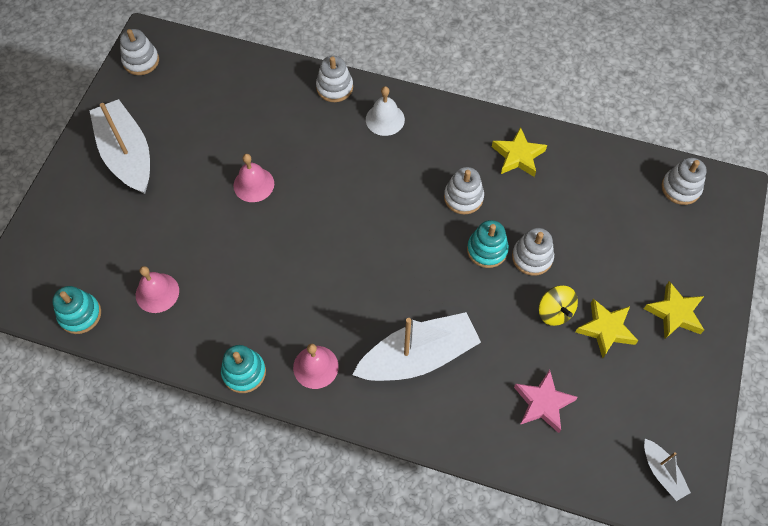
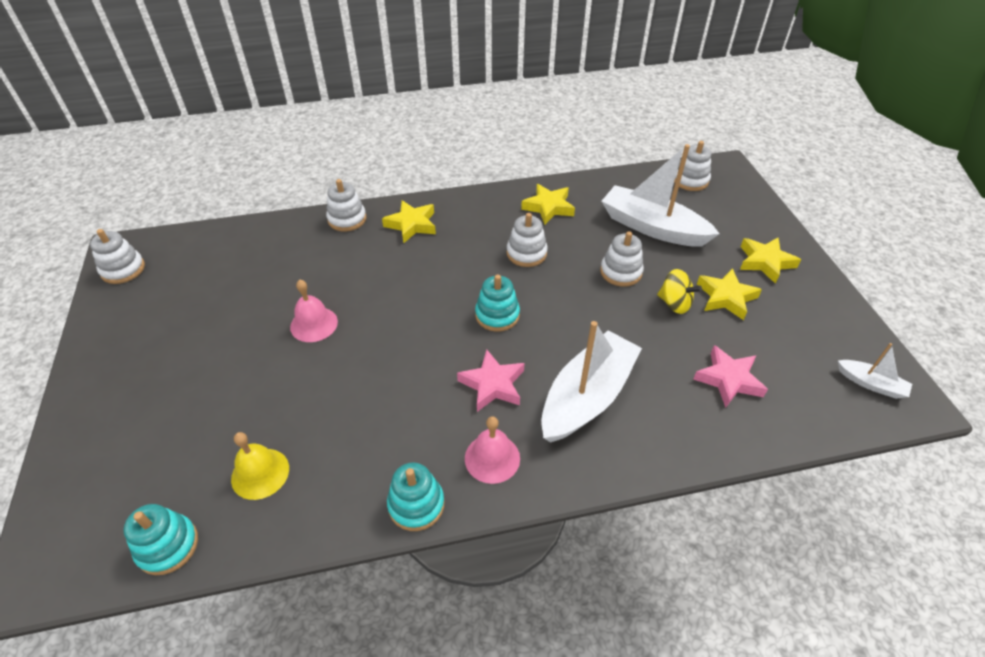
camera: 30 degrees left, 15 degrees down
(127, 155) = (148, 355): white boat -> white boat (652, 227)
(157, 293) = (260, 473): pink bell -> yellow bell
(354, 308) = (492, 385): none -> pink star
(385, 119) = (412, 225): white bell -> yellow star
(487, 250) = (578, 283): turquoise stacking toy -> turquoise stacking toy (497, 315)

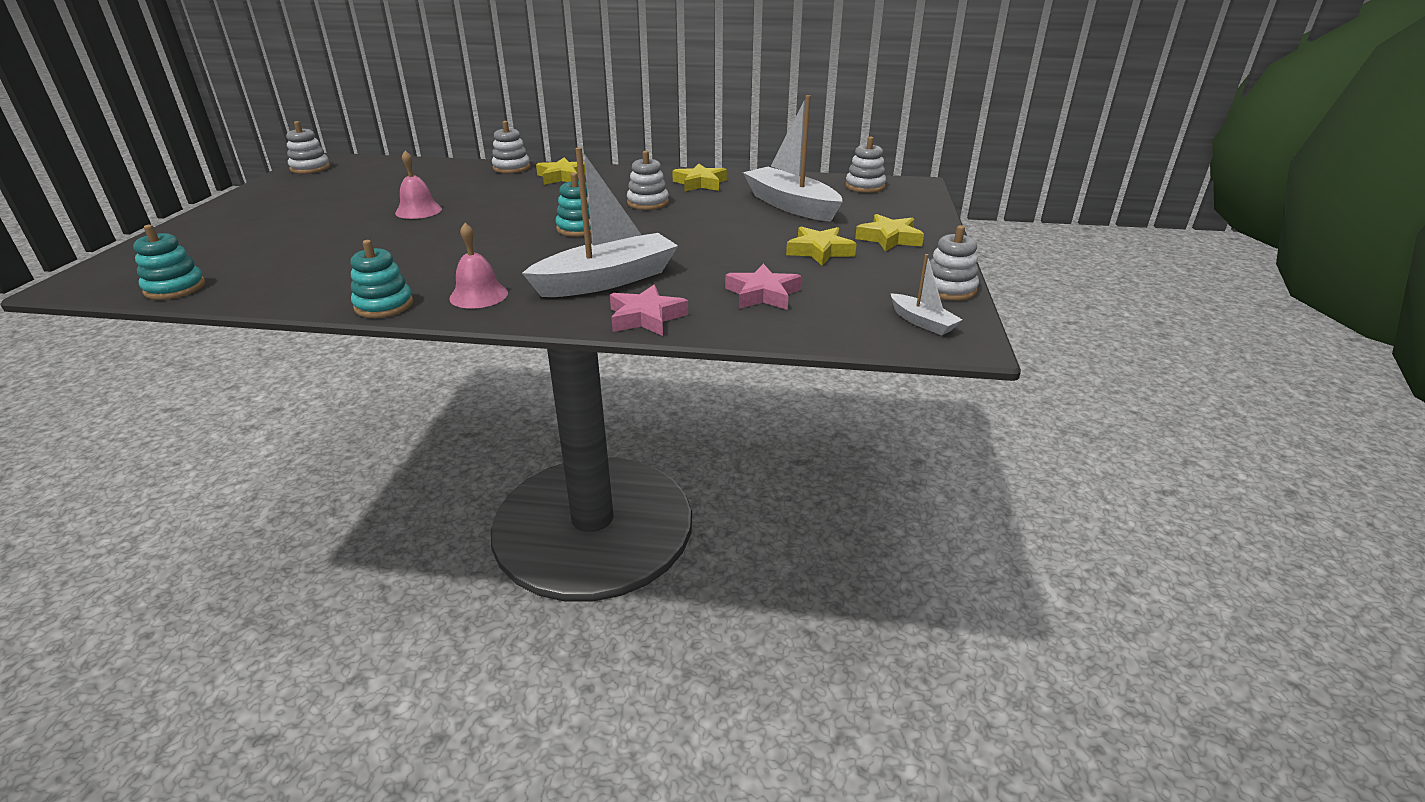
camera: 20 degrees right, 15 degrees down
(260, 473) = (284, 269): yellow bell -> none
(492, 385) = (528, 261): pink star -> pink star (646, 317)
(621, 272) = (727, 223): white stacking toy -> white stacking toy (948, 289)
(674, 303) = (760, 247): yellow spinning top -> none

